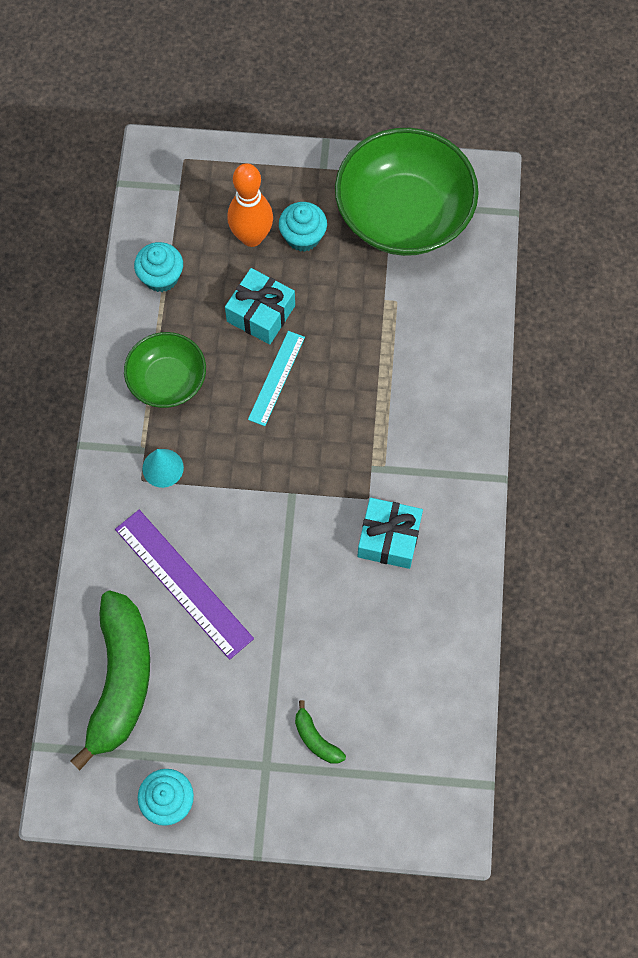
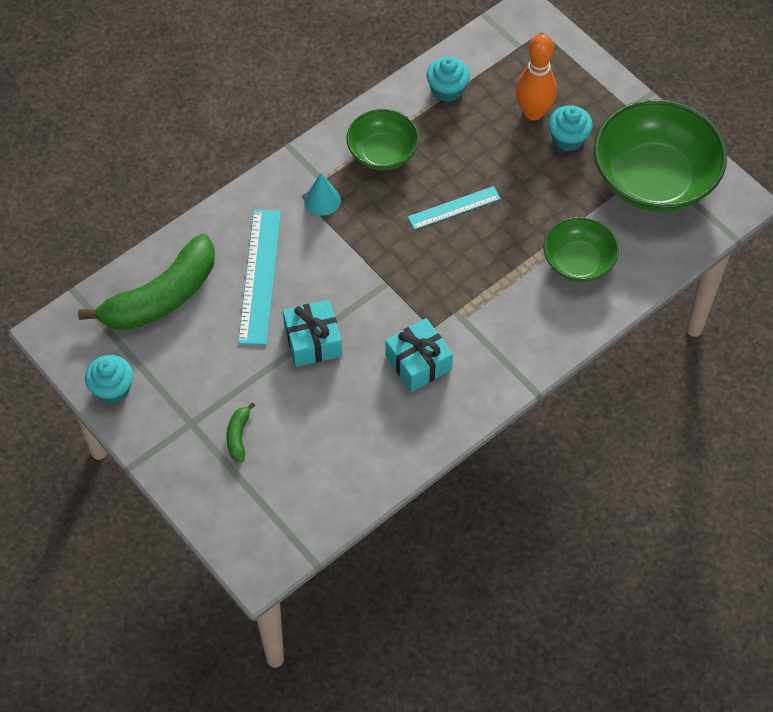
camera: 45 degrees right, 10 degrees down
(183, 583) = (260, 276): purple ruler -> turquoise ruler
(261, 313) = (487, 162): turquoise gift -> turquoise gift (313, 341)
(420, 337) = (578, 262): none -> green bowl

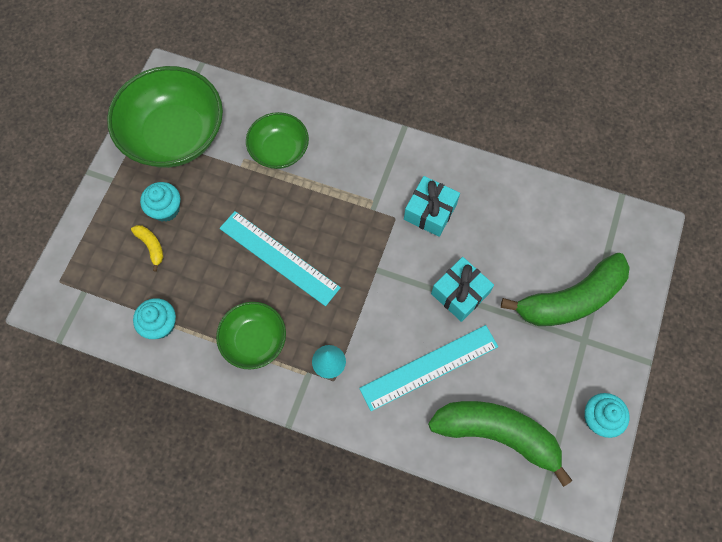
camera: 120 degrees left, 10 degrees up
(238, 436) = (570, 300): green banana -> green banana, size x2.44
(454, 208) = (279, 257): turquoise ruler -> turquoise ruler, size x1.63
(533, 112) = (151, 246): orange bowling pin -> yellow banana

